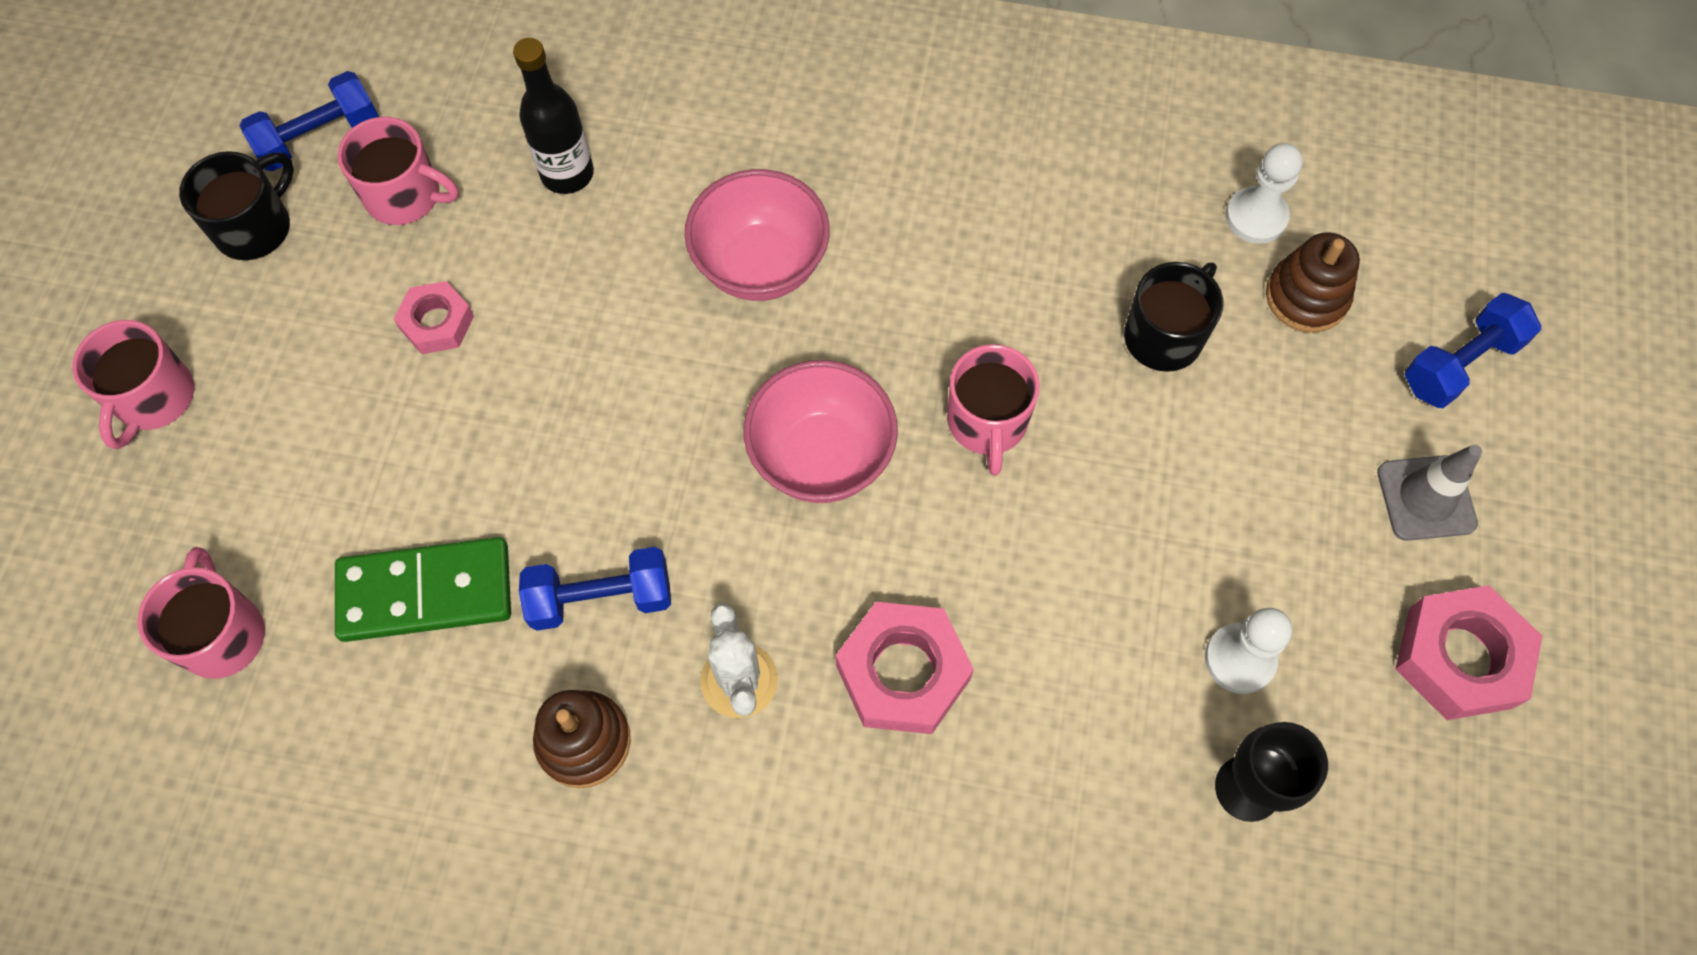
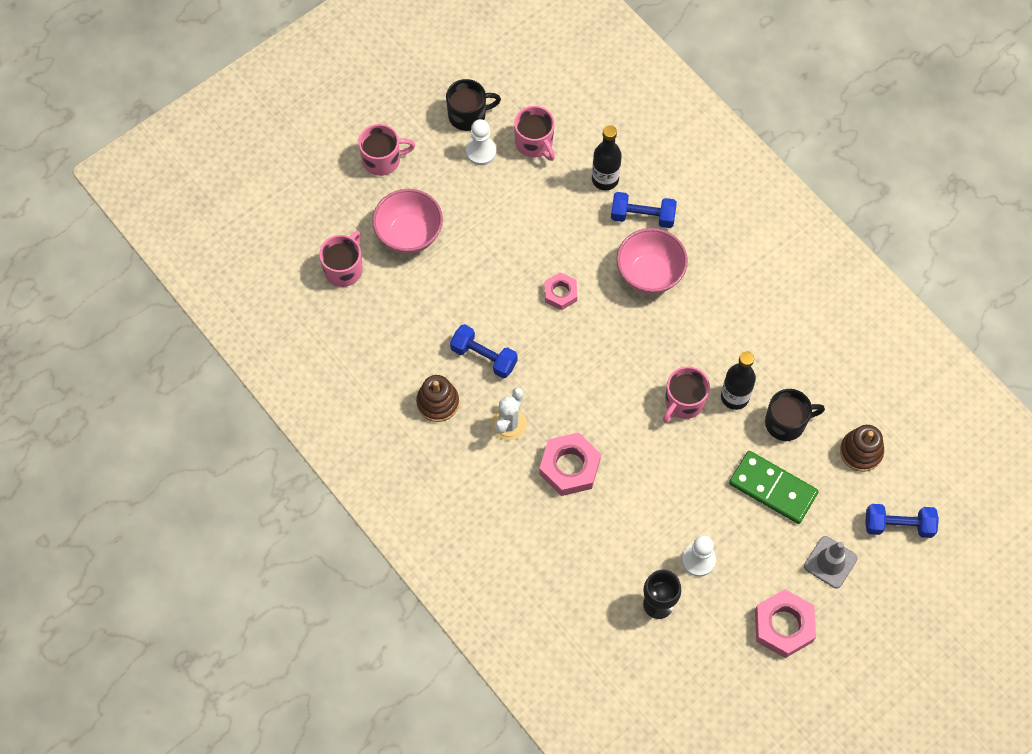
camera: 40 degrees right, 0 degrees up
(154, 398) = (382, 160): pink mug -> pink mug turned 150 degrees counterclockwise
(319, 138) = (520, 93): blue dumbbell -> blue dumbbell (642, 216)
(425, 592) = (424, 307): green domino -> green domino (773, 488)
(437, 323) = (506, 205): pink nut -> pink nut (560, 293)
(821, 457) = (608, 367): pink bowl -> pink bowl (409, 235)
(1055, 355) = (734, 397): none -> black bottle
(1256, 217) = (872, 404): white pawn -> white pawn (481, 152)

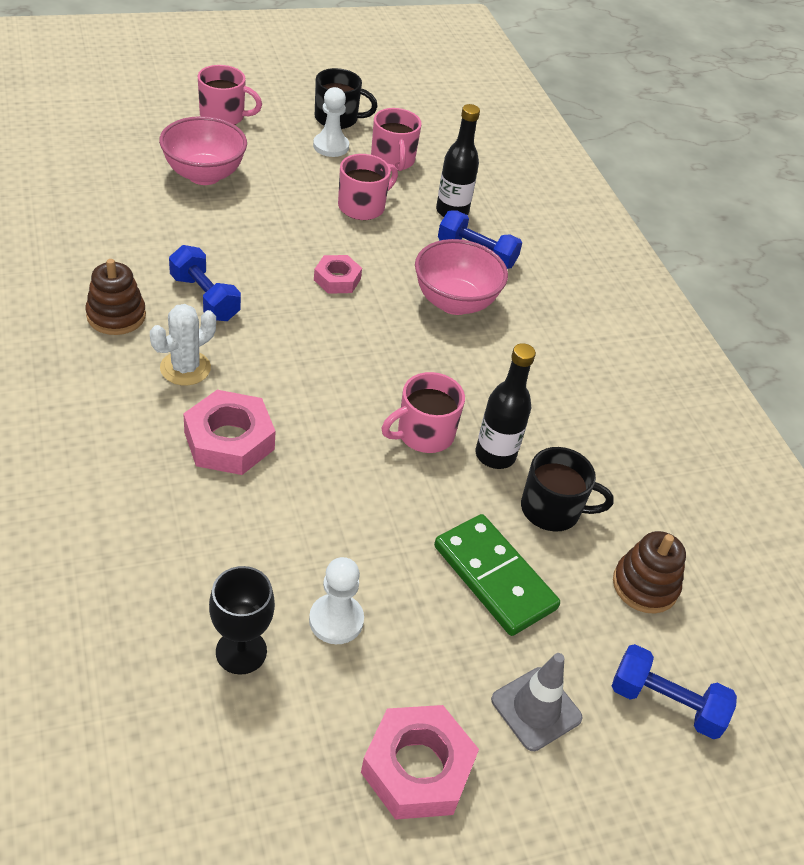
camera: 15 degrees right, 20 degrees down
(344, 269) = (111, 173): pink mug -> pink mug (362, 206)

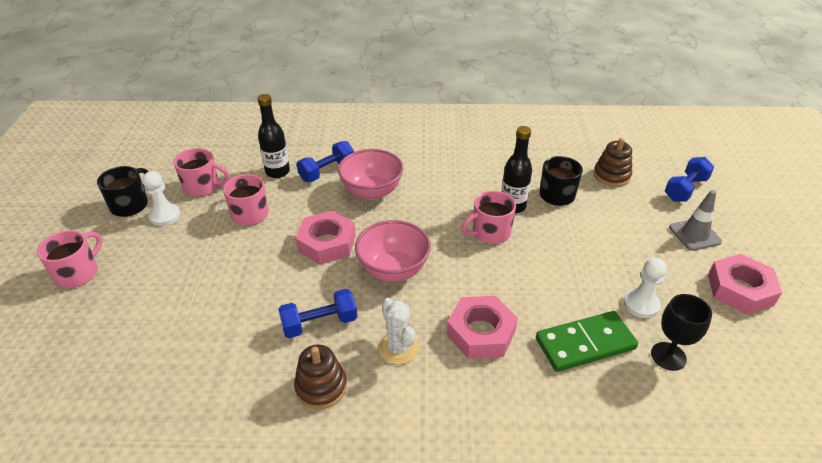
camera: 65 degrees left, 5 degrees down
(204, 175) = (156, 299): pink bowl -> pink bowl (393, 270)
(337, 279) = (327, 243): pink nut -> pink nut, size x1.64
(424, 434) = (490, 232): pink mug -> pink mug turned 75 degrees clockwise
(494, 577) = (606, 229): green domino -> green domino (585, 343)

